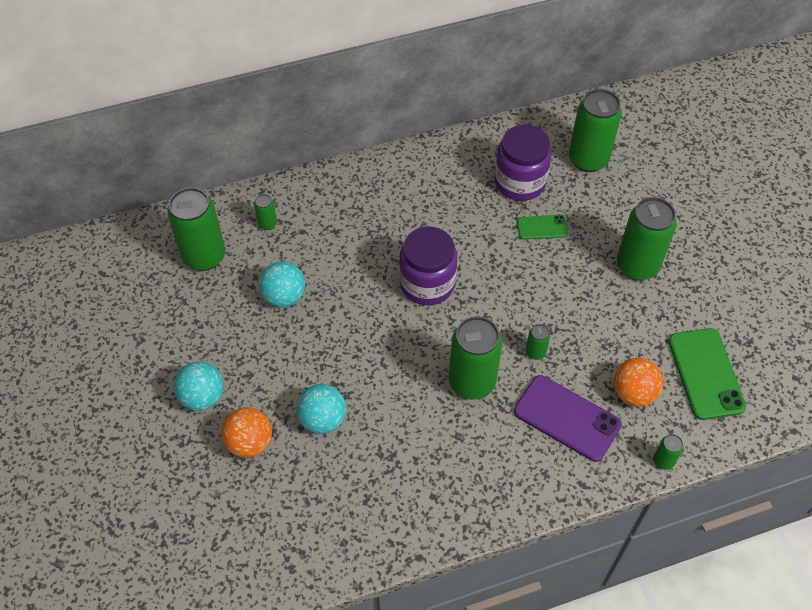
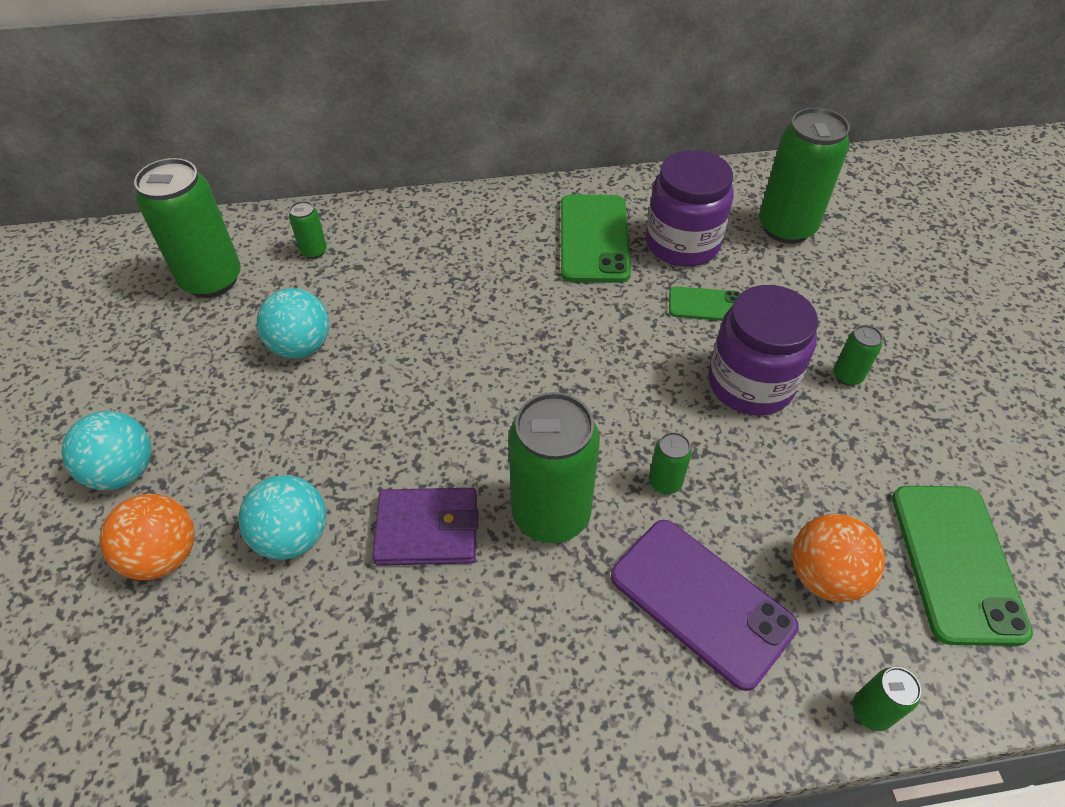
camera: 10 degrees right, 5 degrees down
(401, 403) = (427, 530): none -> purple wallet
(427, 284) = (516, 357): purple jar -> purple jar (750, 383)
(459, 186) = (594, 239): none -> green phone
(637, 266) = (847, 376): green can -> green can, size x0.45

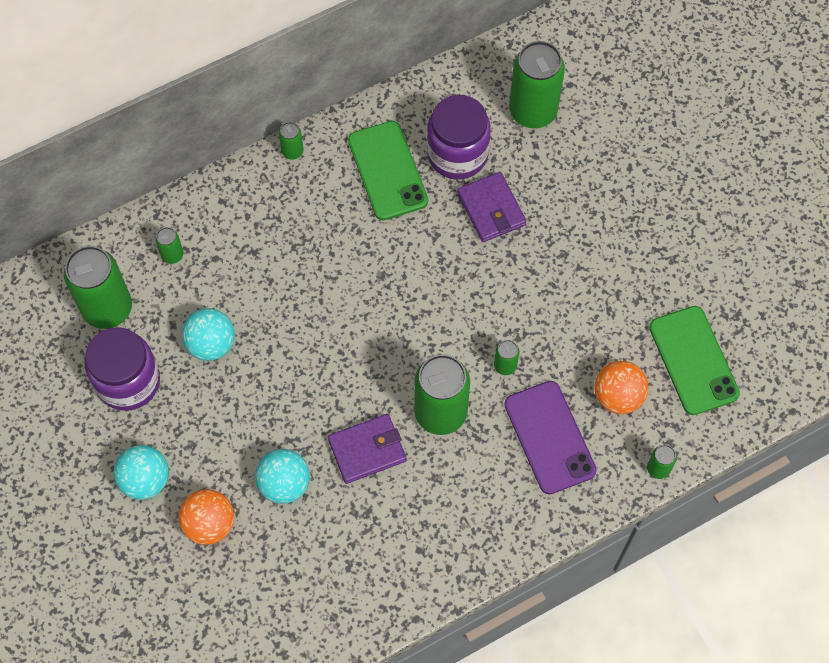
camera: 20 degrees left, 15 degrees up
(701, 601) = (550, 437): purple phone -> purple phone turned 45 degrees clockwise
(705, 305) = (491, 209): green phone -> purple wallet
(750, 383) = (540, 269): purple jar -> purple jar (128, 381)
(847, 376) = (604, 241): green can -> green can (292, 151)

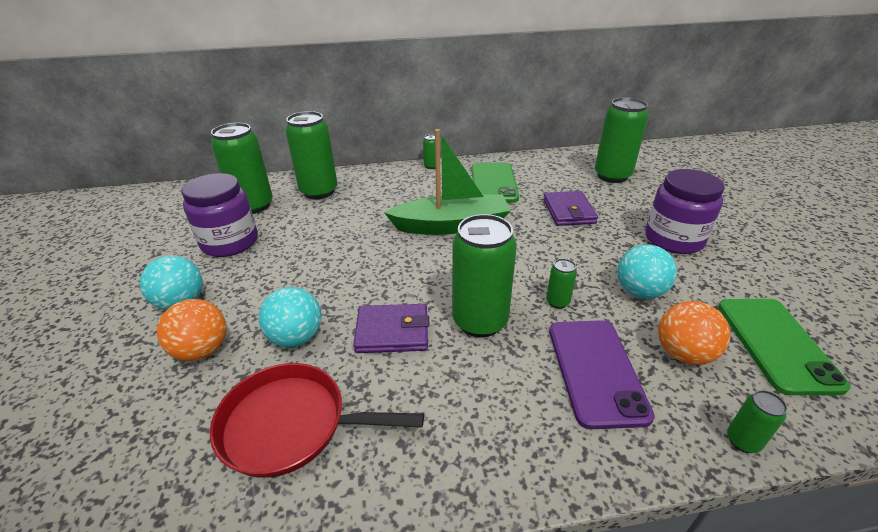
camera: 20 degrees right, 30 degrees down
(172, 255) = (319, 192): green can -> green can, size x2.24
(211, 344) = (308, 236): turquoise ball -> turquoise ball (639, 292)
(330, 563) = (291, 425): none -> red pan
(365, 276) = (451, 225): none -> green boat
(457, 154) = (549, 184): purple jar -> purple jar (673, 239)

